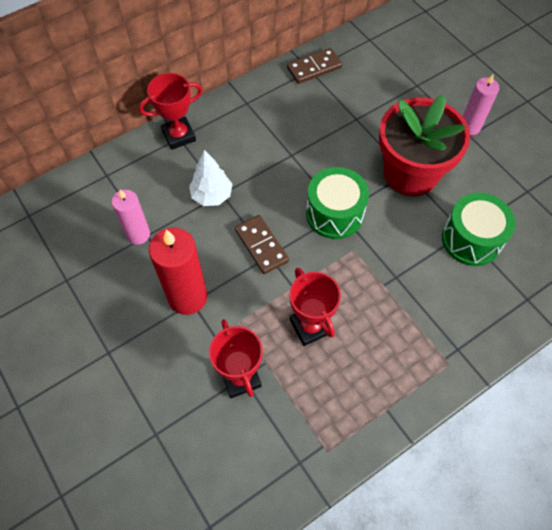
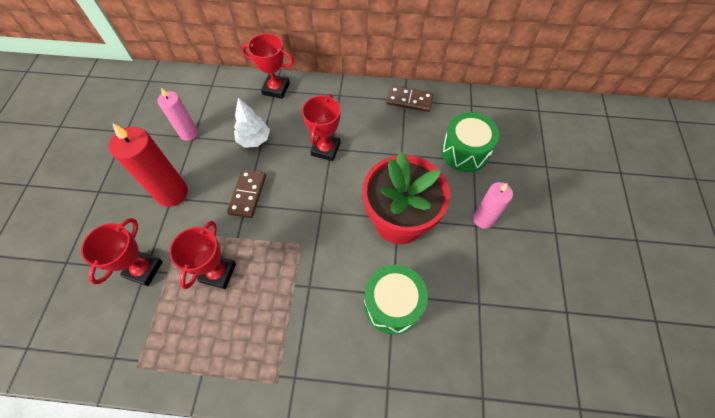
camera: 40 degrees right, 0 degrees up
(287, 158) = (325, 149): none -> red trophy
(334, 214) = (316, 209): green drum -> green drum (465, 152)

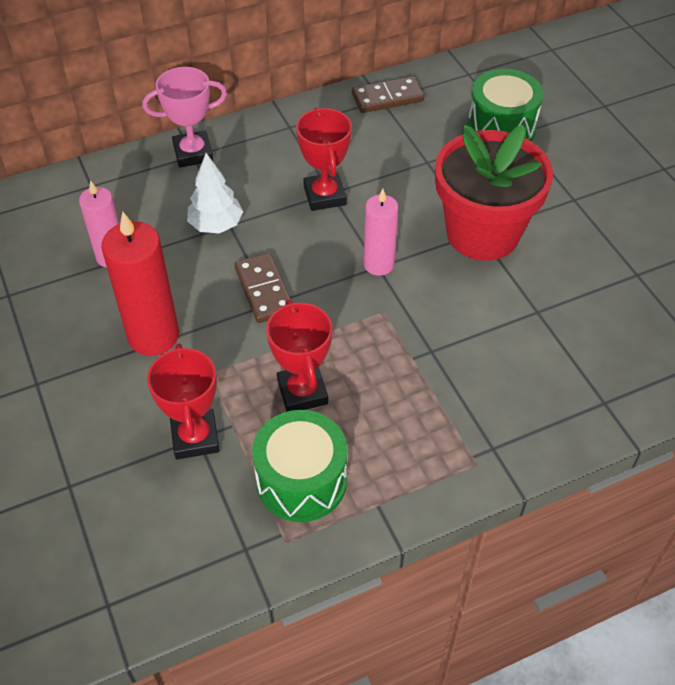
camera: 30 degrees left, 10 degrees down
(276, 89) = (193, 153): red trophy -> pink trophy
(392, 304) = (544, 321): green drum -> green drum (301, 481)
(483, 219) = (577, 189): pink candle -> pink candle (378, 264)

